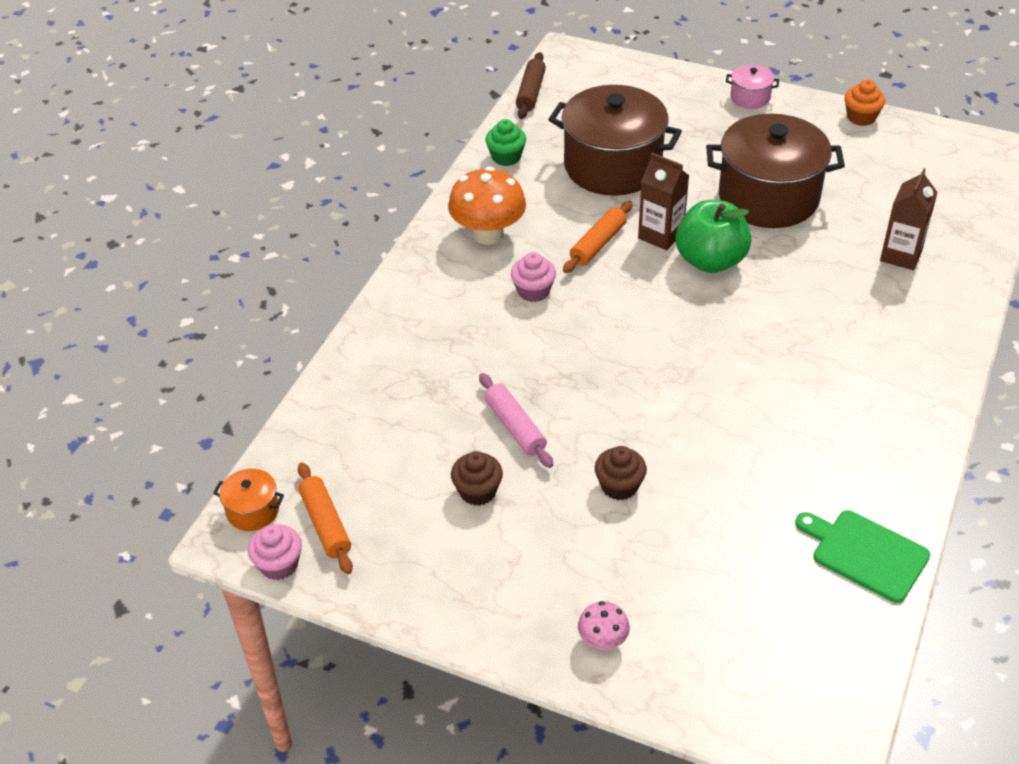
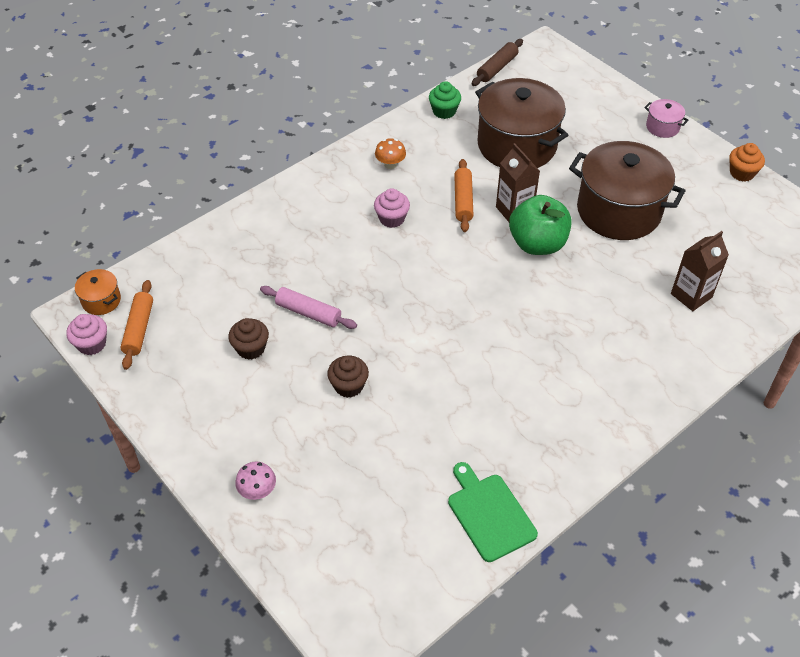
camera: 25 degrees right, 5 degrees up
(488, 234) = (390, 164): orange mushroom -> orange mushroom, size x0.51
(515, 427) = (308, 313): pink rolling pin -> pink rolling pin turned 60 degrees counterclockwise
(598, 244) = (463, 200): orange rolling pin -> orange rolling pin turned 60 degrees counterclockwise

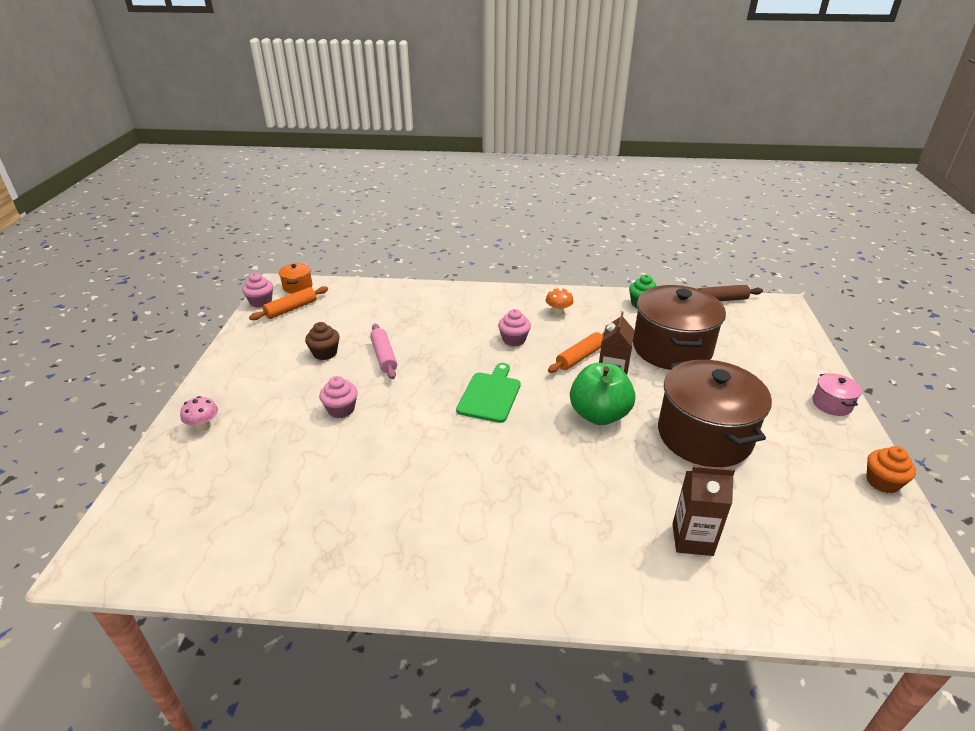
camera: 45 degrees right, 15 degrees down
(348, 386) = (341, 409): brown cupcake -> pink cupcake
(489, 514) = (292, 559): green cutting board -> green cutting board (490, 395)

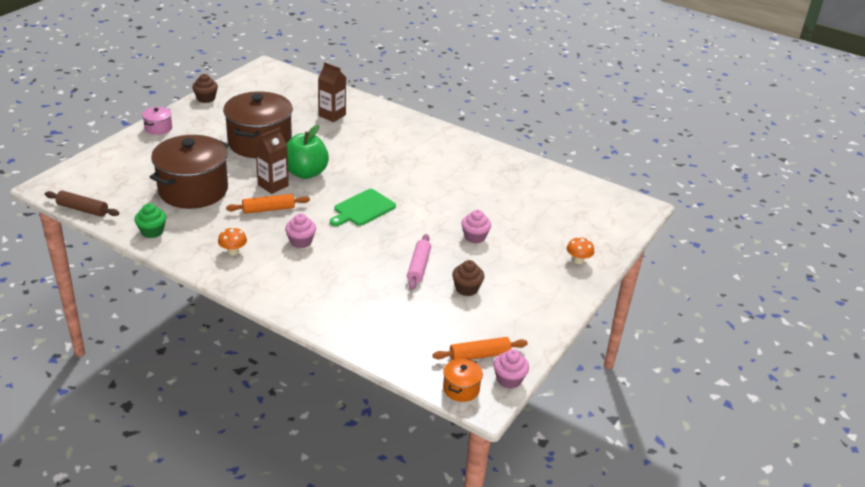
camera: 155 degrees left, 0 degrees up
(204, 426) = (578, 260): pink mushroom -> orange mushroom
(882, 482) = (206, 98): orange cupcake -> brown cupcake

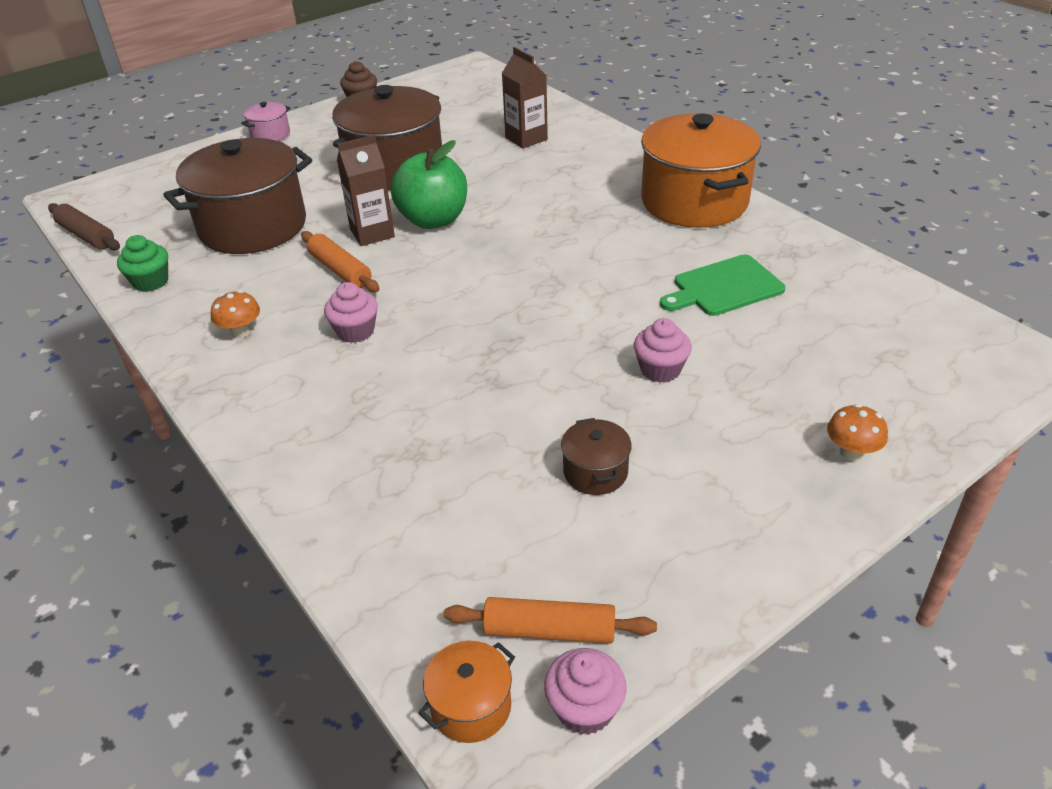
camera: 25 degrees right, 5 degrees up
(268, 209) = (340, 270): orange rolling pin -> orange rolling pin turned 45 degrees clockwise
(362, 209) = (489, 290): green cutting board -> green cutting board (724, 287)
(418, 267) = (527, 411): pink rolling pin -> none
(450, 145) = (694, 201): none -> orange pot
(466, 289) = (595, 472): brown cupcake -> brown pot

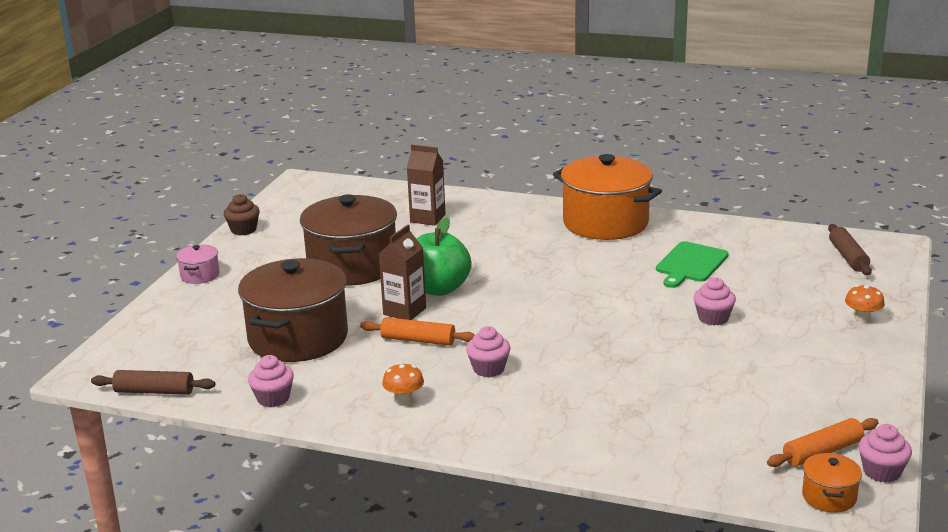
camera: 35 degrees left, 15 degrees down
(151, 282) = (273, 398): green cupcake -> pink cupcake
(595, 472) = (747, 378): brown pot -> none
(941, 353) = (848, 257): none -> brown rolling pin

